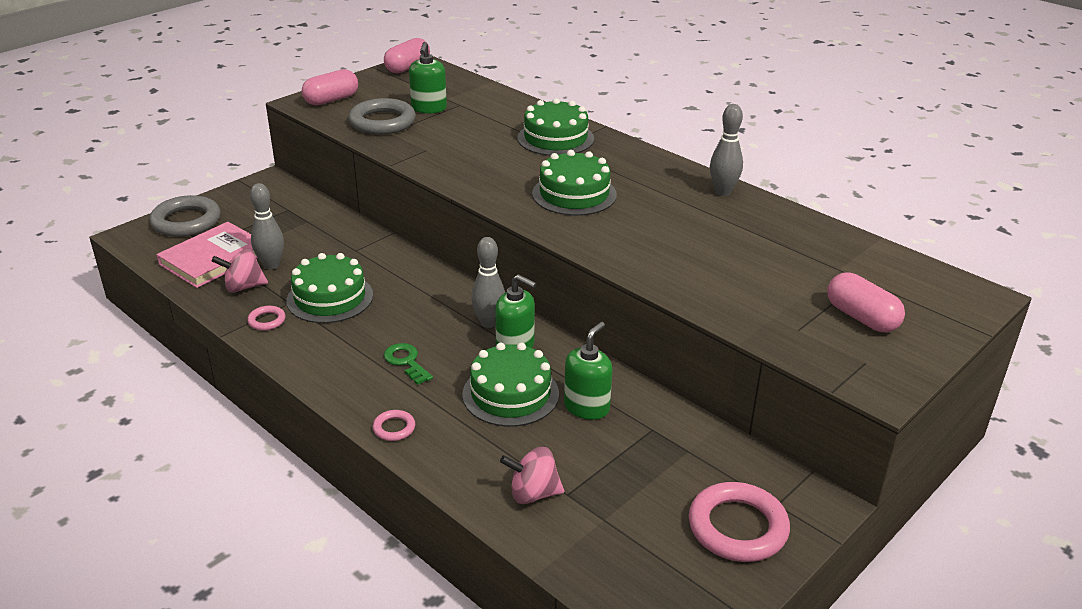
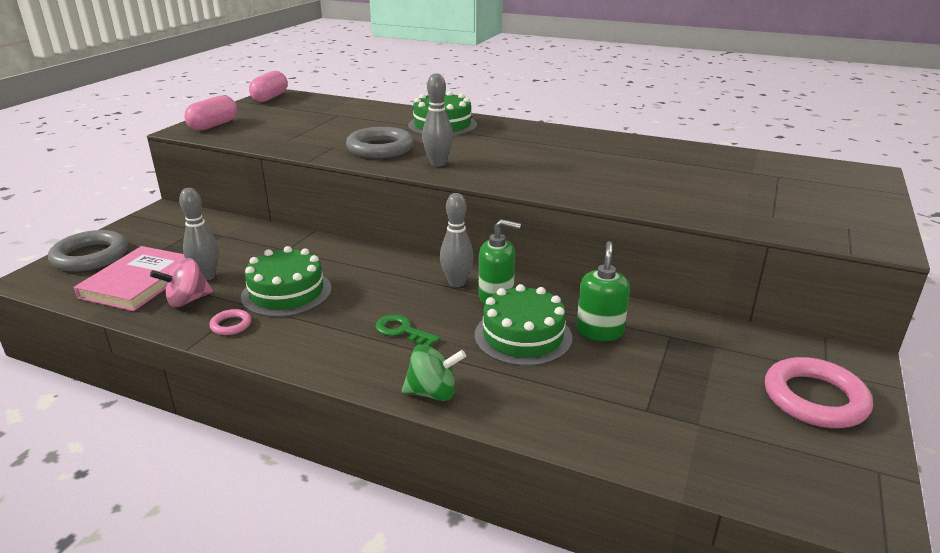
camera: 20 degrees left, 5 degrees down
(382, 122) = (276, 134): grey ring -> grey ring (380, 148)
(394, 428) = (433, 393): pink ring -> green spinning top
(429, 108) = (312, 120): green soap dispenser -> none
(533, 493) = (615, 418): pink spinning top -> none
(574, 194) = (494, 157): green cake -> none
(723, 192) = (611, 139): grey bowling pin -> grey bowling pin (438, 163)
(861, 317) = (808, 200): pink capsule -> none

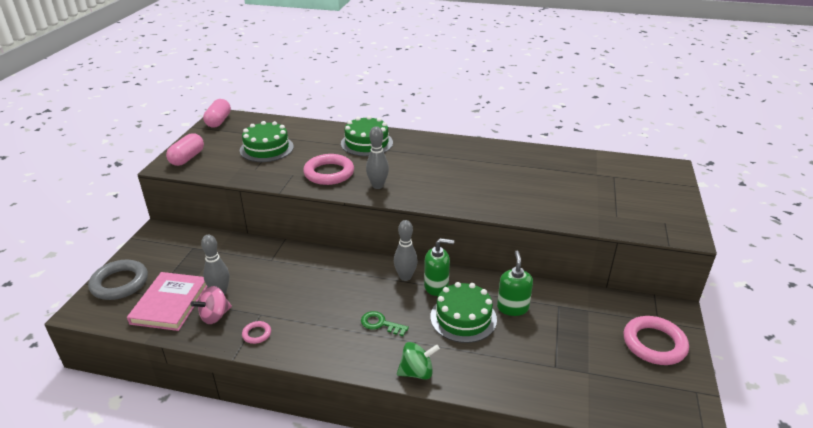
camera: 10 degrees left, 5 degrees up
(286, 292) = (286, 300): green cake -> green cake (266, 148)
(380, 148) = (329, 173): grey ring -> pink ring

